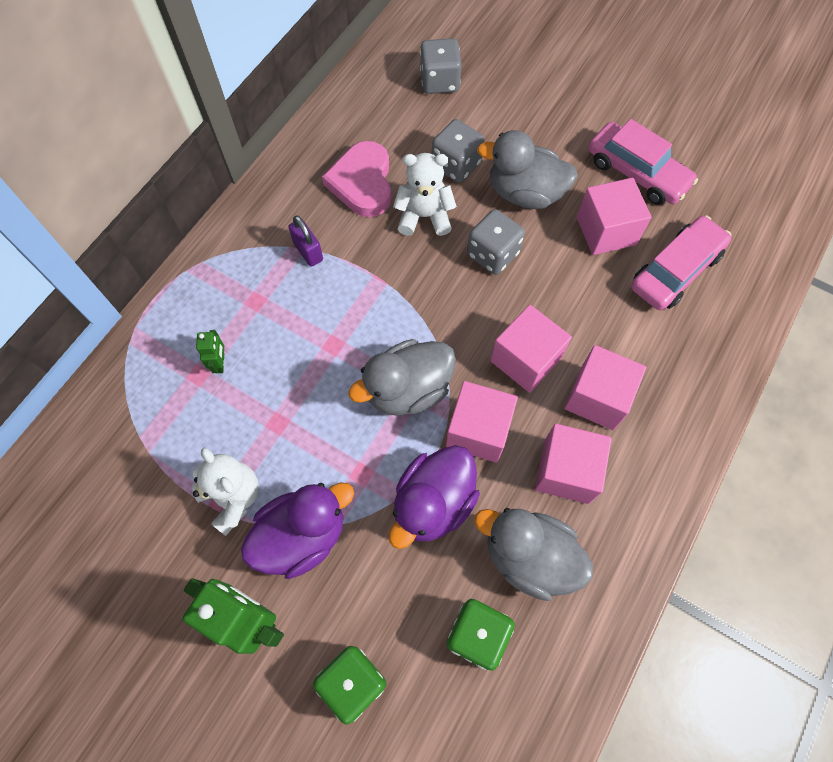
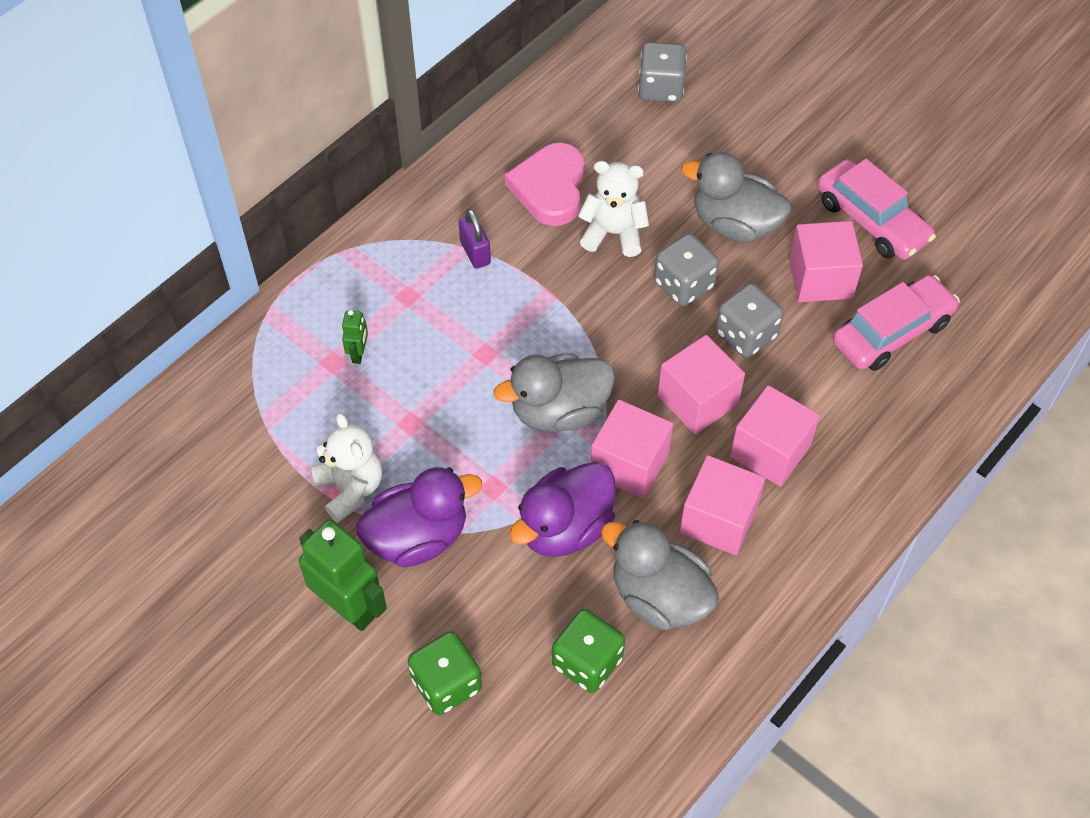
camera: 10 degrees right, 10 degrees down
(456, 165) = (661, 183): grey dice -> grey dice (746, 335)

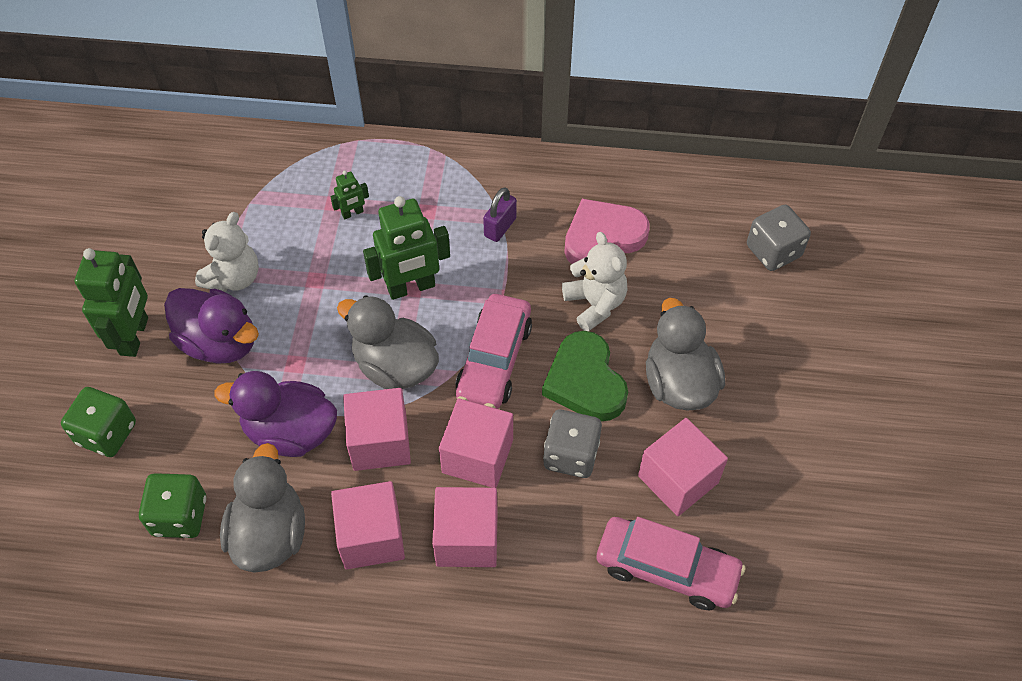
camera: 55 degrees right, 0 degrees up
(484, 353) = (411, 288): none -> green robot
(684, 285) = (585, 381): grey dice -> green heart
(871, 220) = (777, 485): pink car -> pink car (494, 360)

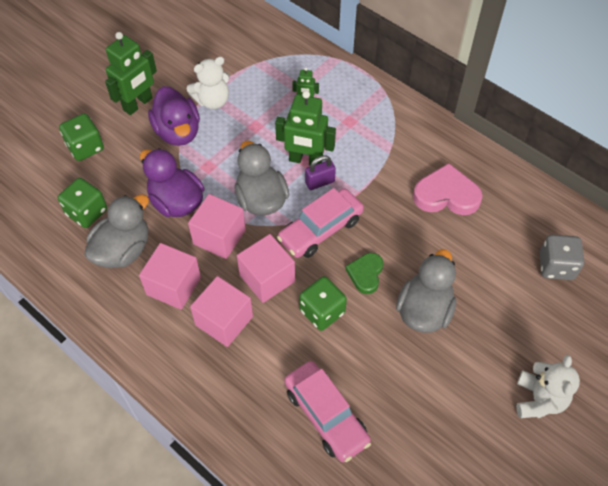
camera: 35 degrees right, 0 degrees up
(500, 227) = (386, 154): purple padlock -> purple padlock (320, 182)
(571, 455) = (322, 311): grey dice -> green dice
(585, 381) = (365, 274): green heart -> green heart, size x0.62
(595, 304) = (409, 232): white teddy bear -> white teddy bear (538, 400)
(678, 479) = (376, 367): pink cube -> none

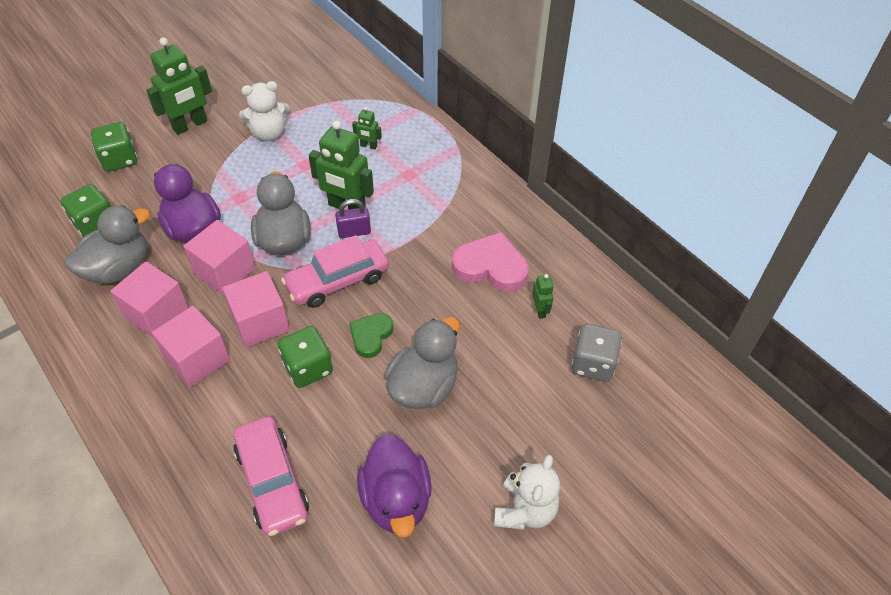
camera: 10 degrees right, 5 degrees down
(178, 132) = (221, 158): purple duck -> purple duck (396, 500)
(499, 227) = (540, 310): none -> green robot

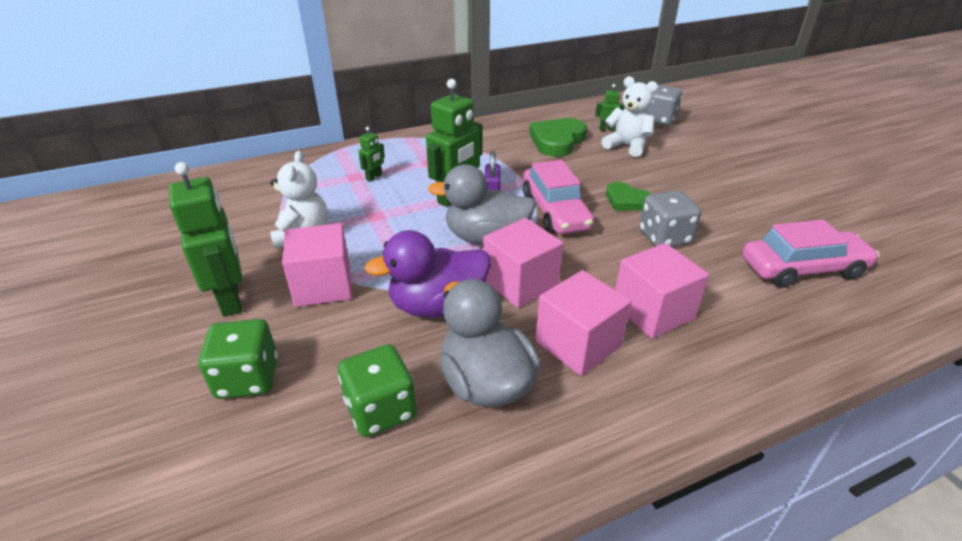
camera: 75 degrees left, 15 degrees down
(260, 322) = (602, 262): pink cube -> pink cube (323, 286)
(308, 368) = (664, 237): green dice -> grey dice
(396, 500) = (799, 207): purple duck -> none
(423, 386) = (682, 182): grey duck -> none
(491, 266) = (557, 141): pink heart -> green heart
(525, 510) = (789, 158): white teddy bear -> white teddy bear (627, 146)

